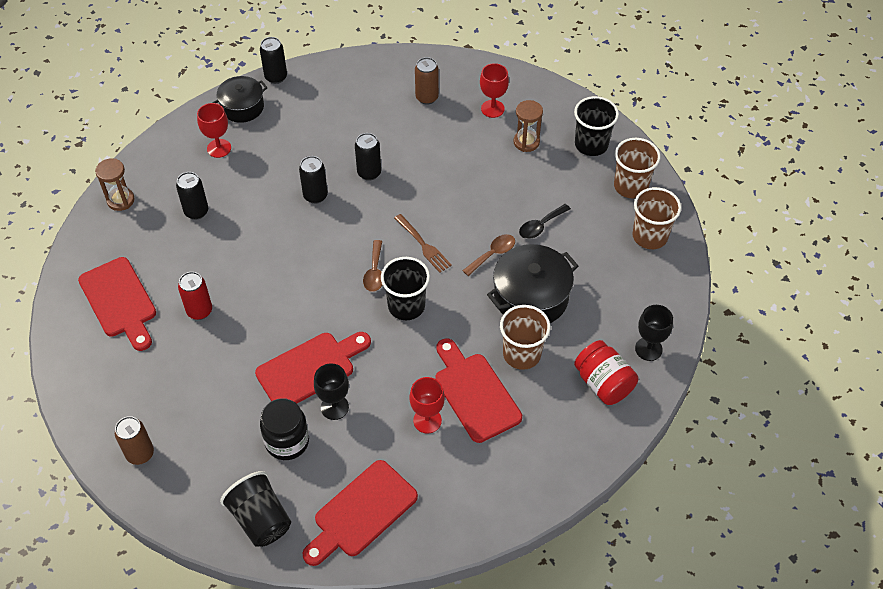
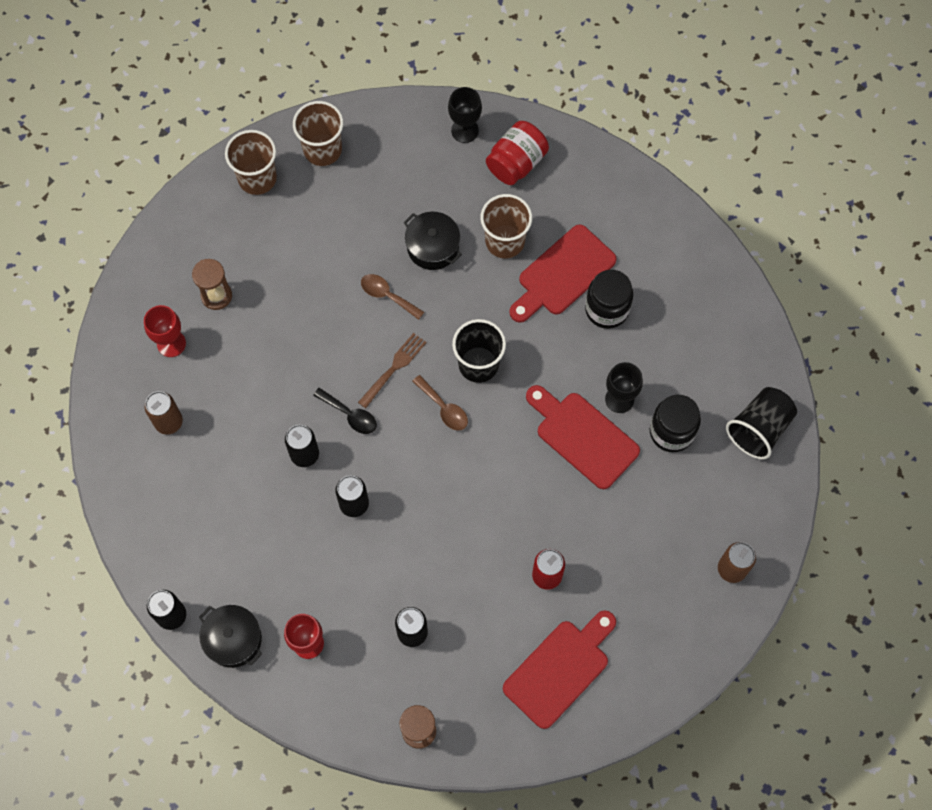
camera: 105 degrees left, 15 degrees up
(361, 512) = (721, 342): red cutting board -> none
(374, 272) = (444, 408): brown spoon -> brown spoon turned 60 degrees clockwise
(427, 420) = (607, 309): red goblet -> black jar
(531, 297) = (433, 247): black pot -> black pot, size x0.65
(540, 226) = (336, 256): black spoon -> black spoon (350, 415)
(591, 144) = (204, 228): black cup -> none

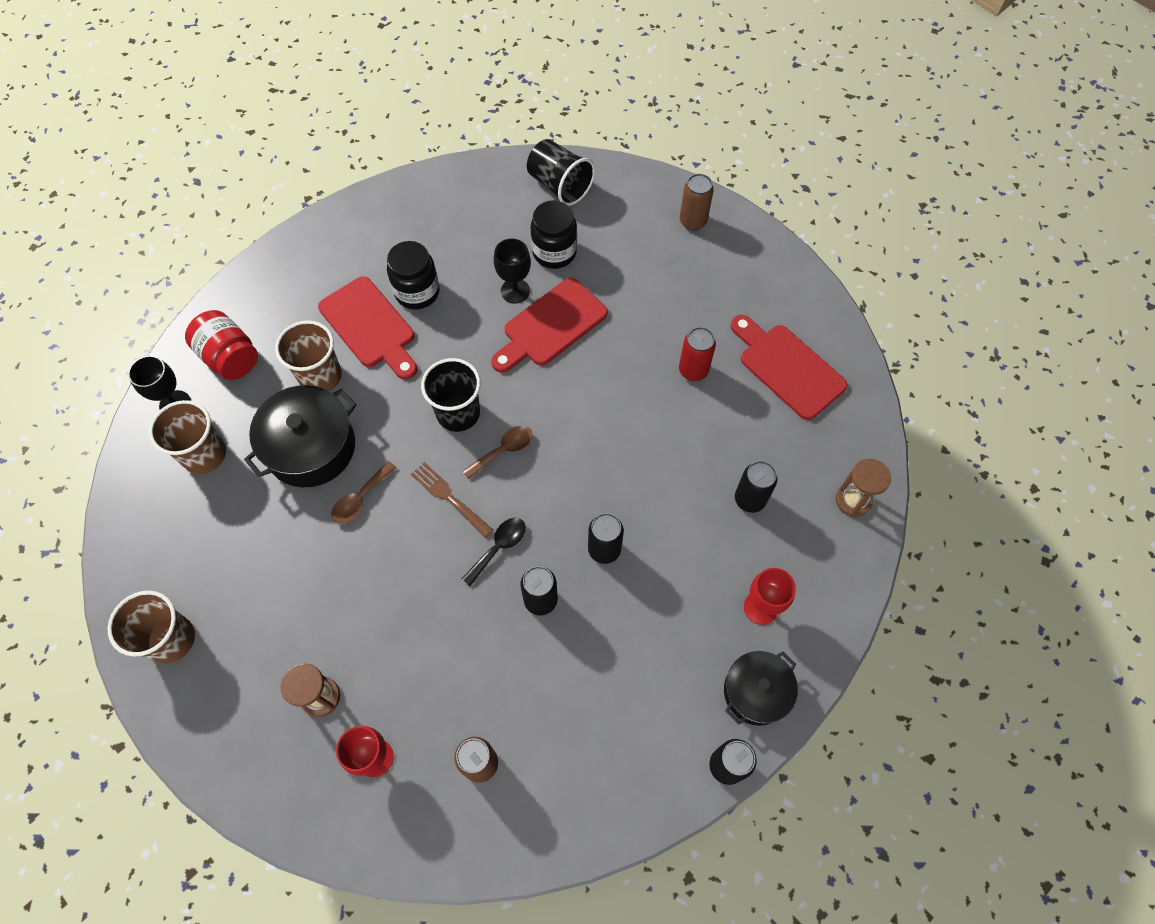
camera: 85 degrees left, 5 degrees down
(322, 150) = (154, 559): brown cup -> brown cup (204, 454)
(433, 247) = (311, 447): black pot -> black pot, size x1.53

